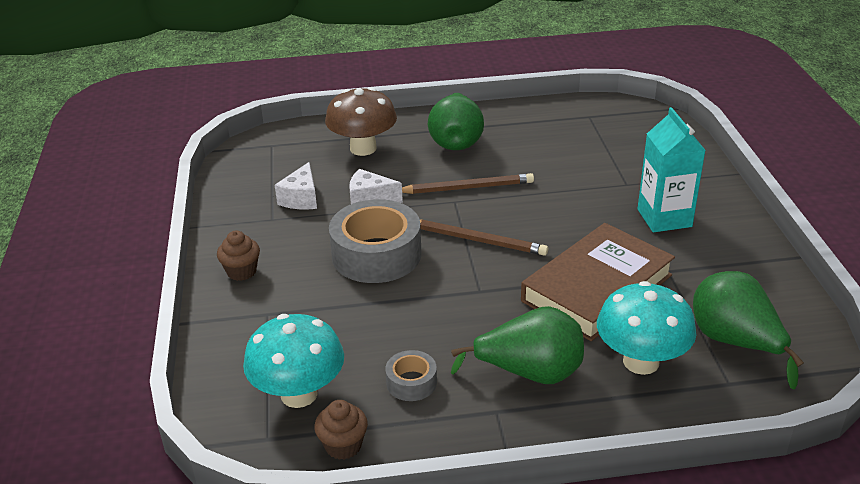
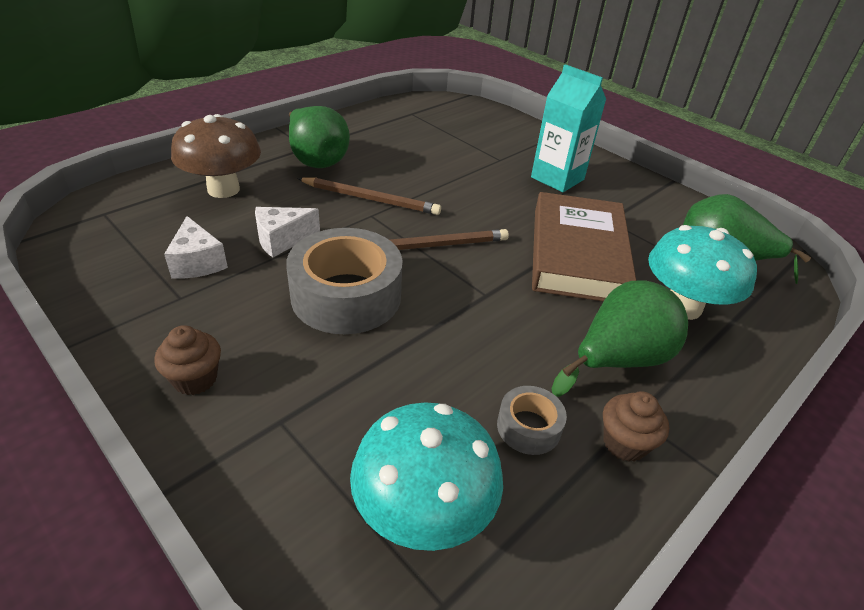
camera: 40 degrees left, 5 degrees up
(343, 446) = (542, 555): brown cupcake -> brown cupcake (624, 443)
(467, 188) = (370, 199): brown pencil -> brown pencil turned 60 degrees clockwise

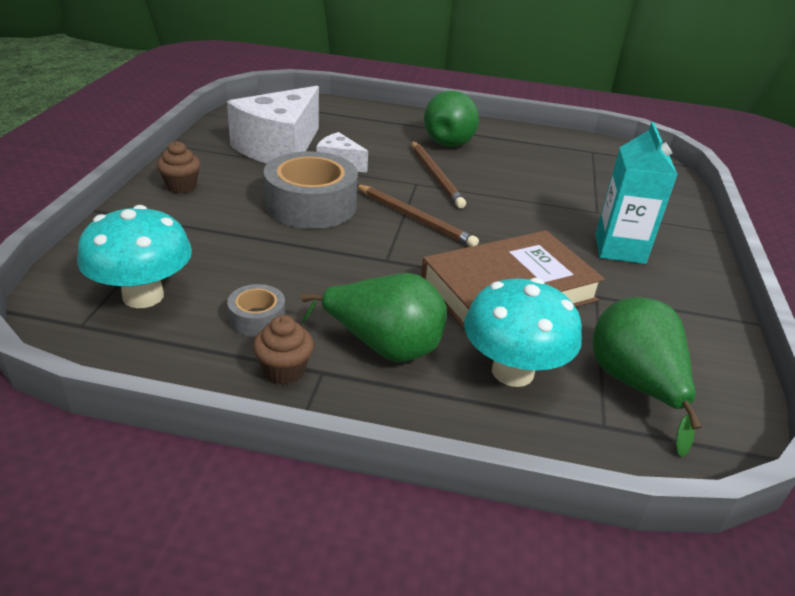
camera: 55 degrees right, 5 degrees down
(197, 262) = (279, 148): white cheese -> white cheese, size x2.05
(223, 189) = (363, 126): brown mushroom -> none

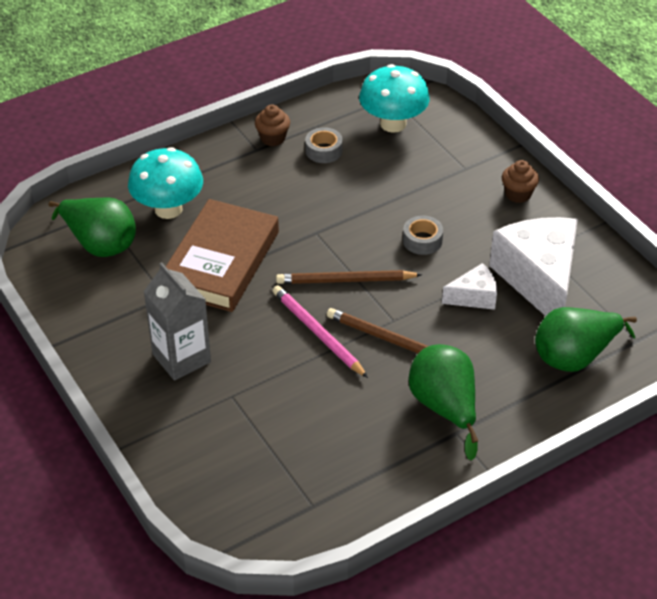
camera: 140 degrees right, 10 degrees up
(311, 205) = (422, 240): grey tape -> grey tape, size x0.48
(383, 346) = (245, 179): green pear -> green pear (575, 356)
(484, 205) = (317, 333): none -> pink pencil
(620, 249) = (181, 358): turquoise carton -> grey carton

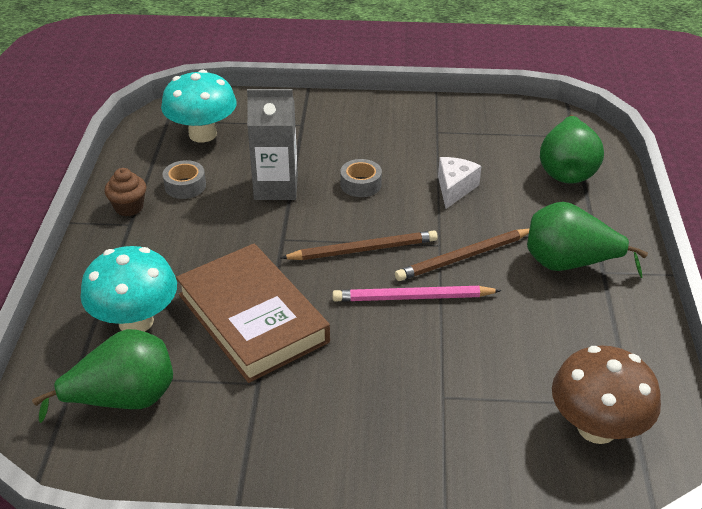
camera: 55 degrees left, 5 degrees down
(181, 358) = (358, 411): grey carton -> grey carton (276, 187)
(271, 493) = (596, 428): none -> brown mushroom
(345, 280) = (363, 249): brown pencil -> brown pencil turned 135 degrees counterclockwise
(518, 194) = (362, 114): brown cupcake -> none
(539, 279) = (467, 148): white cheese -> none

